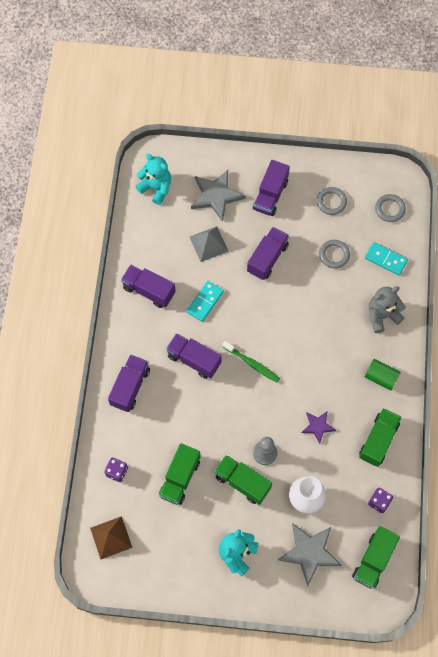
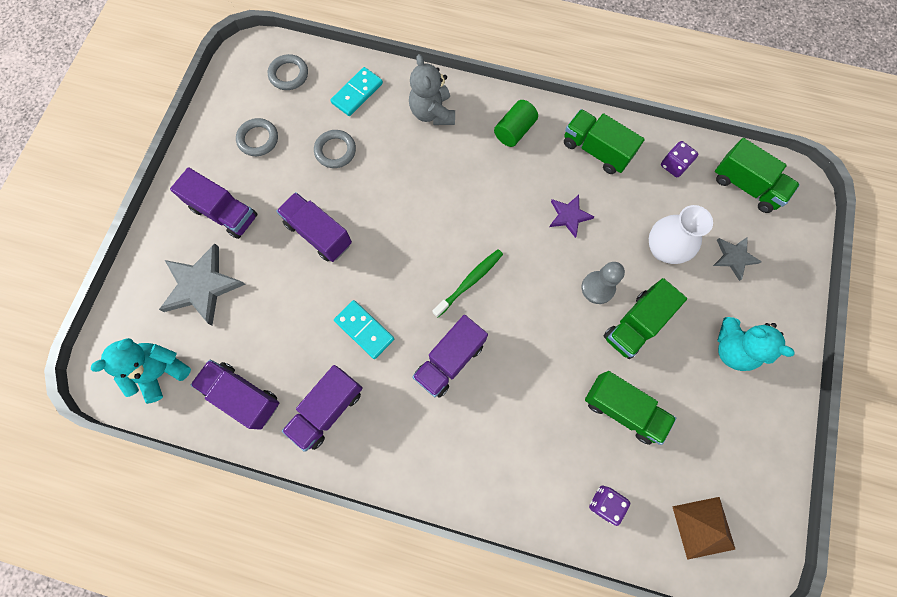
camera: 80 degrees left, 5 degrees up
(130, 387) = (476, 462): purple truck -> purple truck (243, 396)
(208, 244) = (275, 309): grey pyramid -> none
(309, 552) = (734, 257): grey star -> grey star, size x0.57

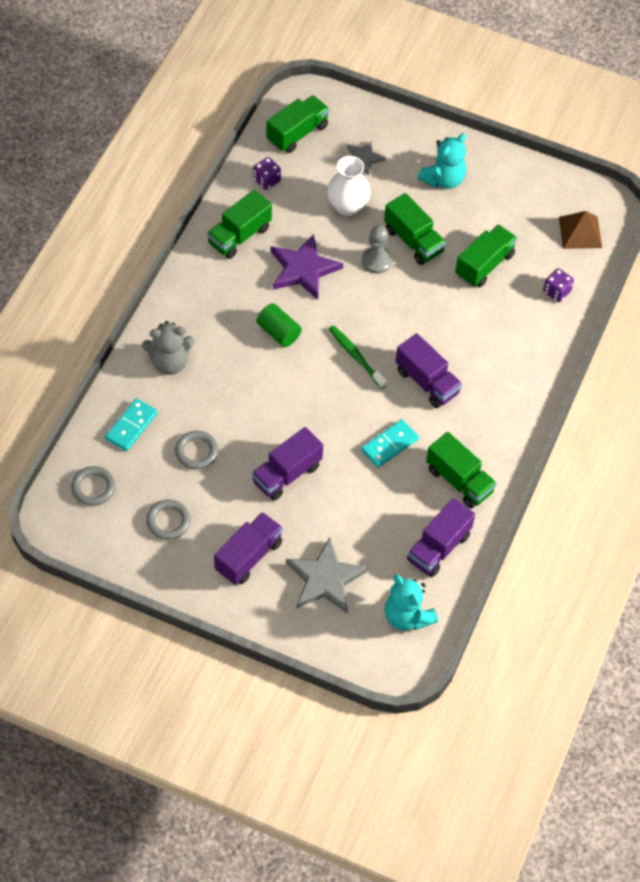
camera: 85 degrees left, 15 degrees down
(327, 409) = (459, 480): purple truck -> green truck
(357, 93) = (131, 426): turquoise domino -> turquoise domino turned 75 degrees clockwise
(514, 131) = (205, 297): green cylinder -> green cylinder (278, 332)
(569, 216) = (303, 269): purple star -> purple star, size x1.76

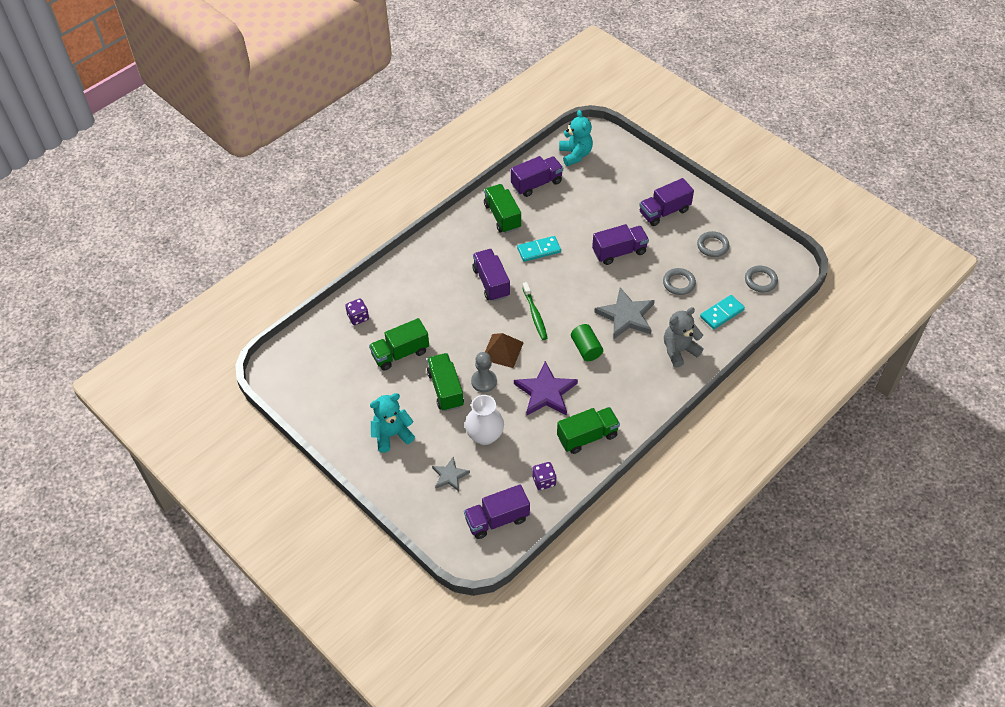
camera: 155 degrees left, 5 degrees down
(169, 362) = (679, 350): grey teddy bear -> grey teddy bear turned 45 degrees counterclockwise
(297, 133) = (497, 519): green truck -> purple truck
(325, 579) = (618, 186): grey star -> grey star (626, 316)
(580, 232) = (309, 357): brown pyramid -> brown pyramid (502, 351)

